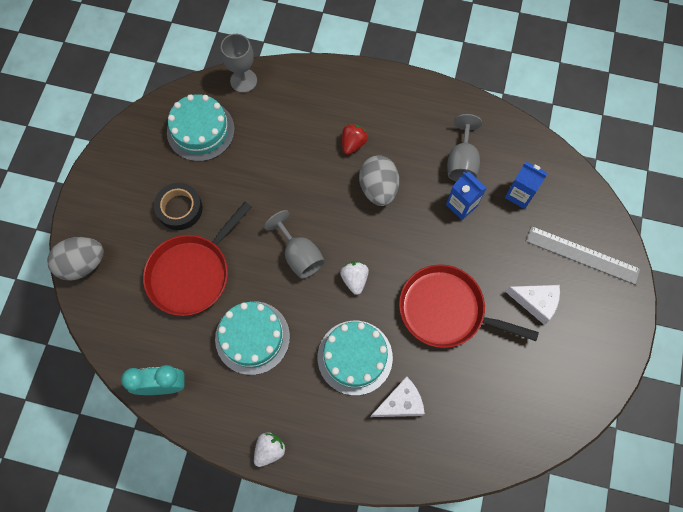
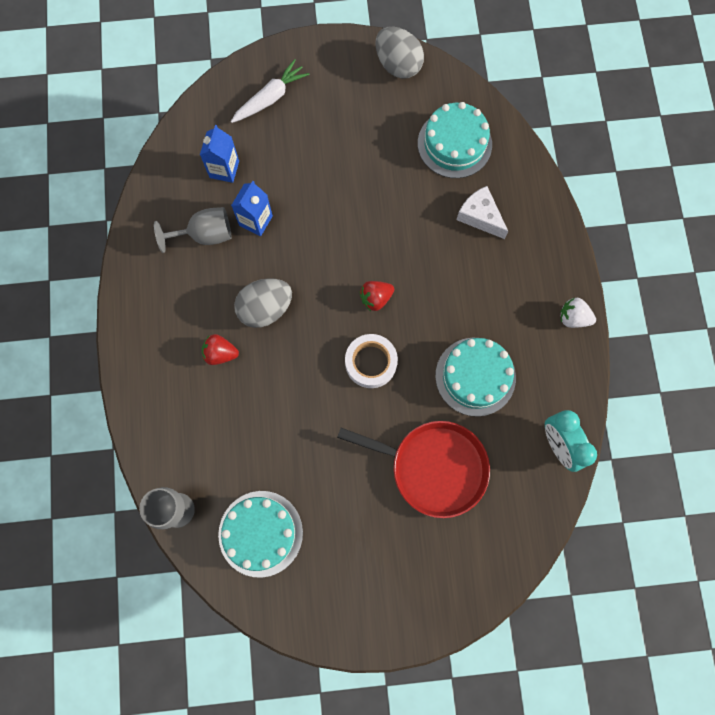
camera: 110 degrees left, 5 degrees up
(82, 264) = (470, 595): grey egg -> grey egg (398, 65)
(179, 208) = (365, 514): black tape -> none
(299, 255) = (371, 362): grey goblet -> white tape
(354, 279) = (376, 298): white strawberry -> red strawberry
(355, 357) = (454, 271): turquoise cake -> turquoise cake (454, 144)
(446, 310) = (374, 203): red pan -> none
(535, 302) = (334, 126): white cheese -> none
(582, 255) = (270, 98): grey ruler -> white carrot

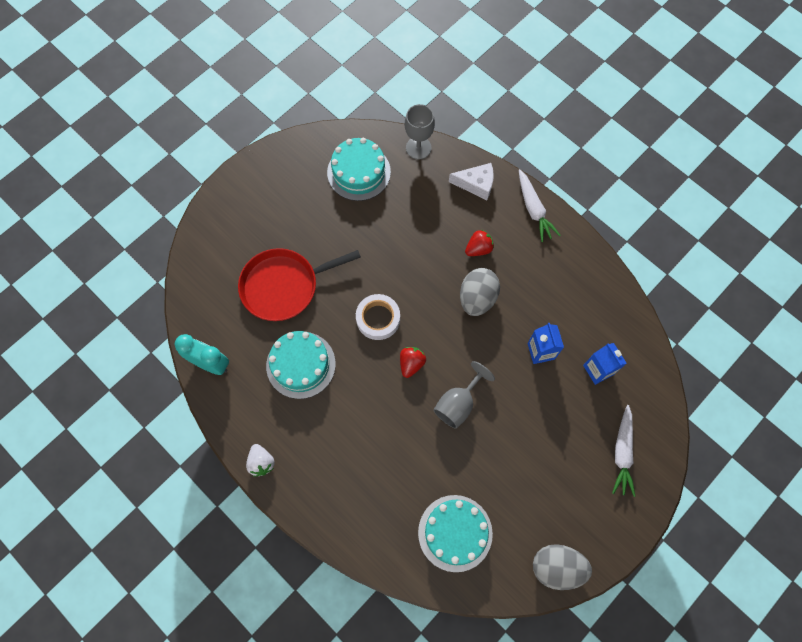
camera: 140 degrees right, 5 degrees down
(133, 349) = (533, 209): none -> white carrot
(205, 235) = (564, 314): grey goblet -> grey goblet (458, 404)
(480, 216) = (388, 487): white cheese -> white cheese (476, 184)
(573, 318) = (261, 462): white strawberry -> white strawberry turned 90 degrees clockwise

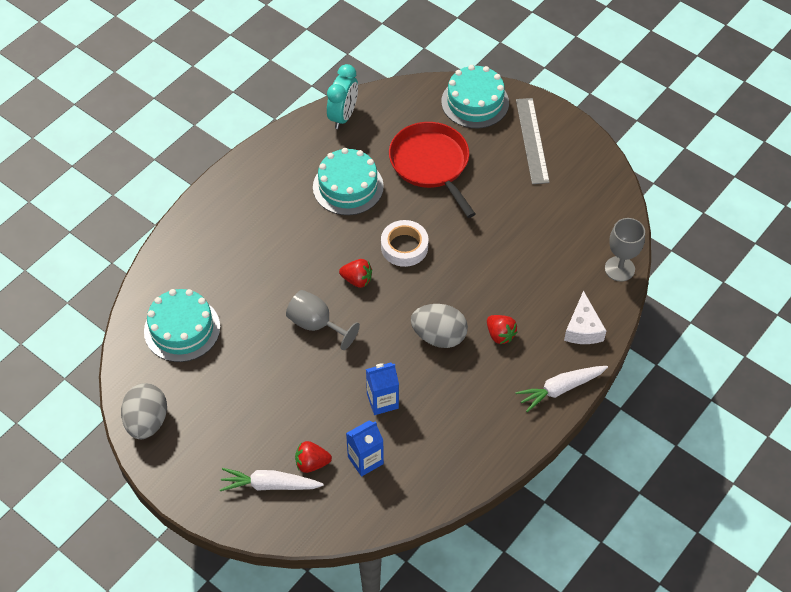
camera: 85 degrees right, 15 degrees down
(261, 462) = (248, 166): white strawberry -> none
(269, 196) = (532, 140): none -> grey ruler
(359, 172) = (576, 215): turquoise cake -> turquoise cake (475, 102)
(601, 415) = (312, 463): none -> red strawberry

